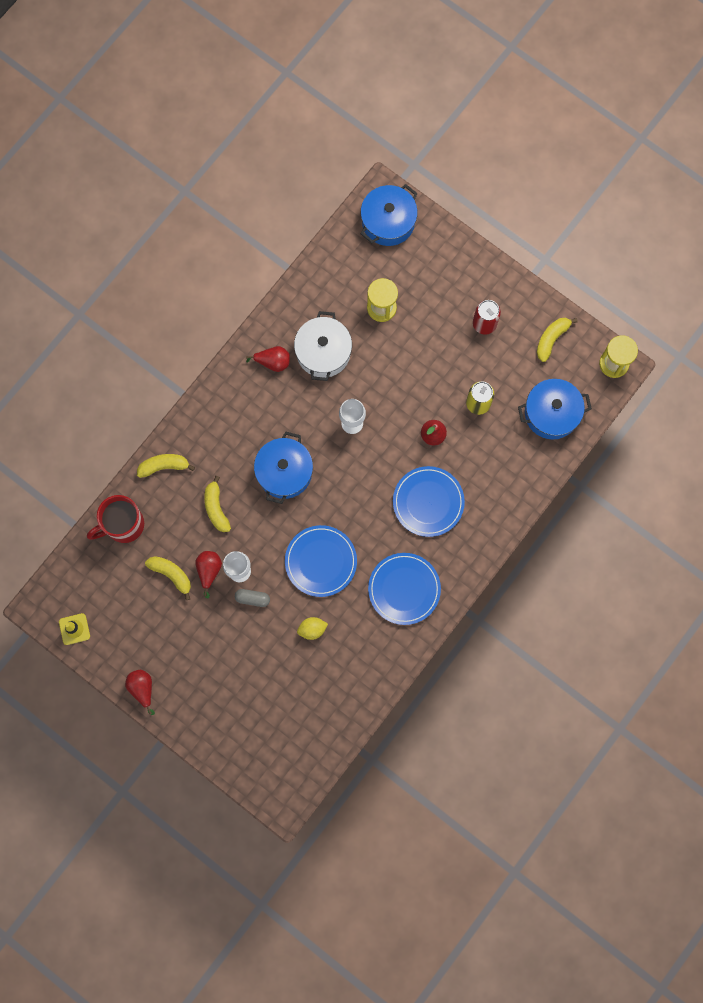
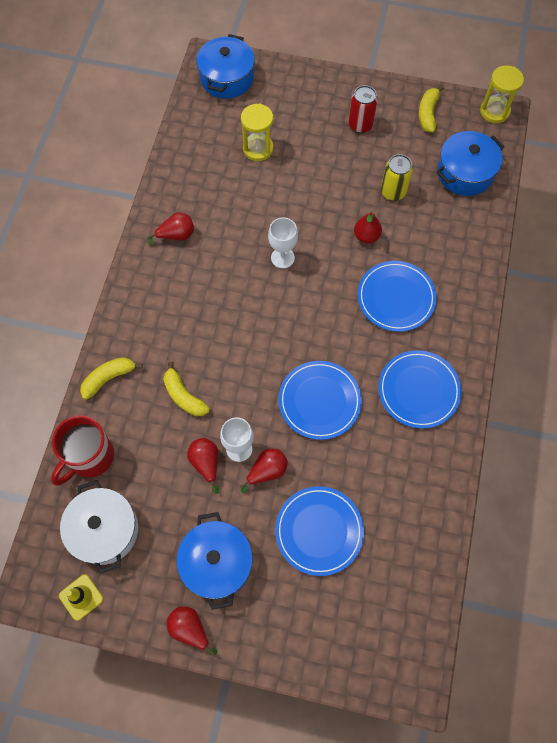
camera: 25 degrees left, 10 degrees down
(171, 574) = (167, 486): yellow banana -> none
(252, 598) = (267, 471): grey capsule -> red pear
(269, 662) = (319, 531): none -> blue plate
(284, 472) = (238, 331): blue pot -> blue pot (217, 563)
(312, 629) = (346, 474): yellow lemon -> none
(323, 352) = (222, 207): white pot -> white pot (104, 530)

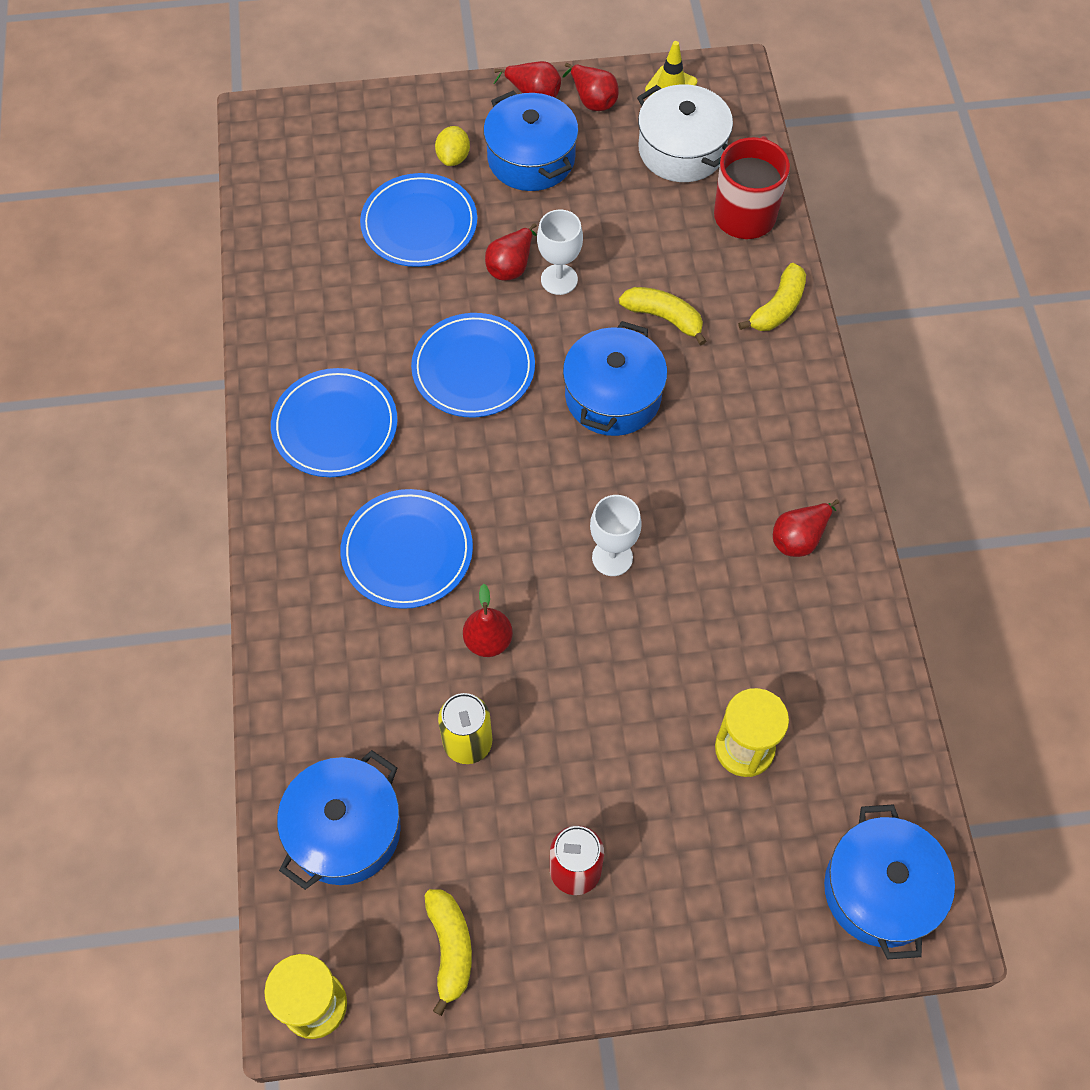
camera: 160 degrees right, 5 degrees down
(206, 463) = (594, 251): red pear -> red pear (592, 100)
(240, 352) = (613, 396): none -> blue pot
(274, 586) = (453, 157): none -> yellow lemon

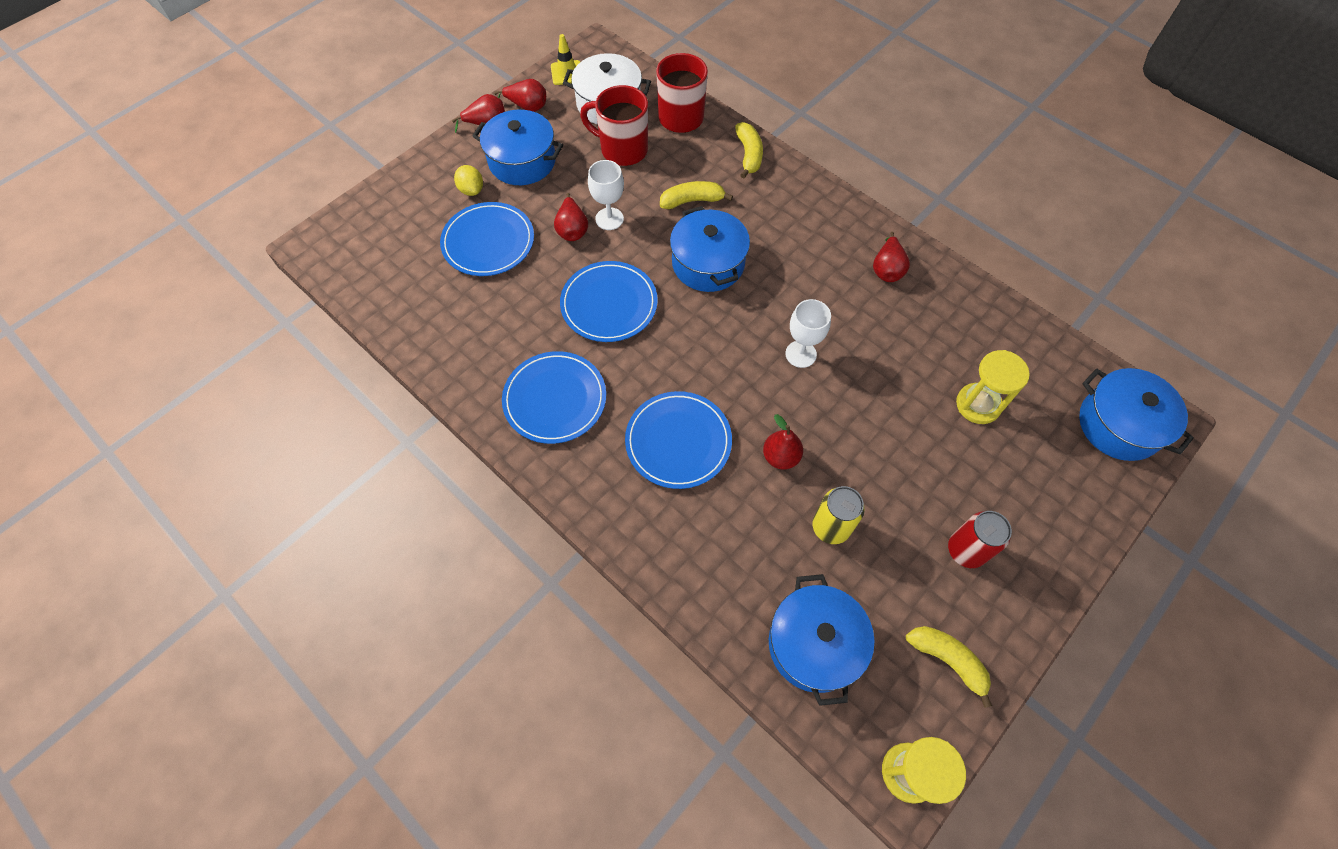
camera: 40 degrees left, 0 degrees up
(646, 212) = (622, 150): none -> red mug

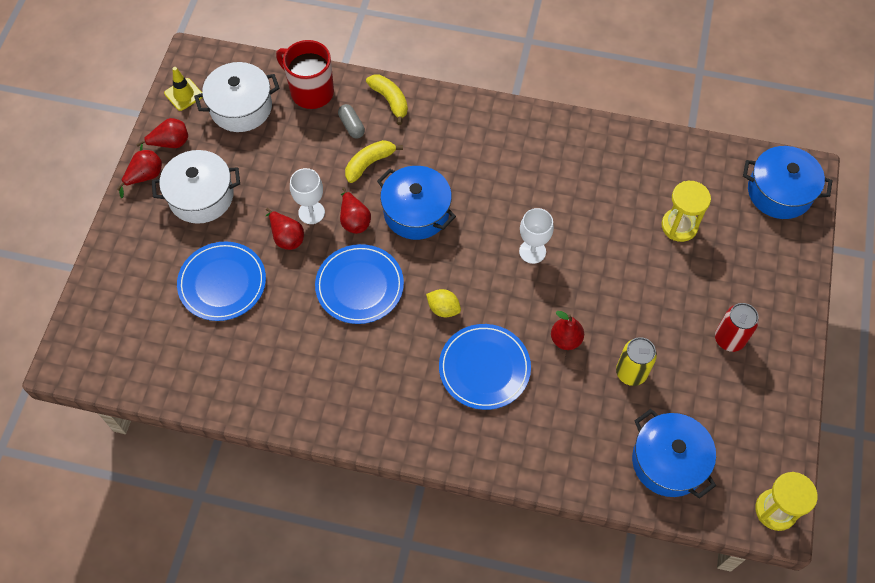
camera: 30 degrees left, 0 degrees up
(471, 190) = (174, 244): yellow lemon -> yellow lemon (443, 309)
(522, 161) = (201, 196): blue pot -> white pot
(555, 399) = (368, 385): blue plate -> none
(622, 150) = (281, 145): red mug -> none
(698, 161) = (351, 126): none -> grey capsule
(887, 269) = (555, 149): red pear -> red pear (354, 220)
(948, 660) = (759, 422): yellow banana -> none

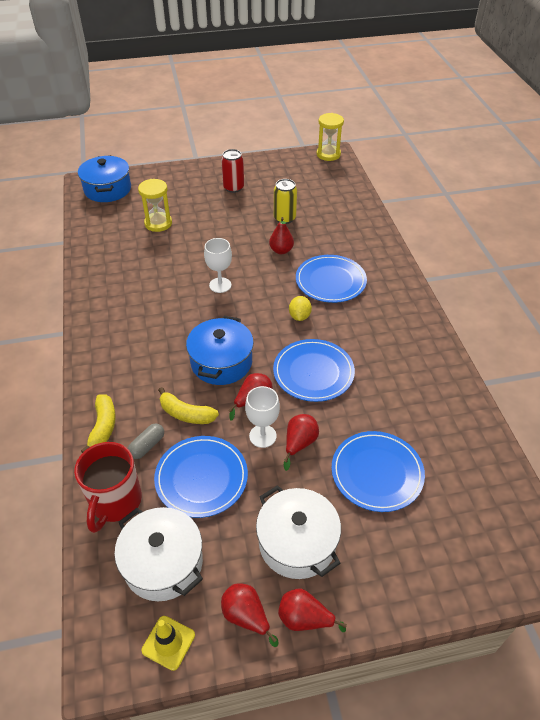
camera: 115 degrees left, 15 degrees down
(297, 153) = (201, 478): none -> blue plate
(390, 101) = (103, 427): yellow banana -> yellow banana turned 150 degrees clockwise
(668, 461) = (331, 192): blue pot -> none

